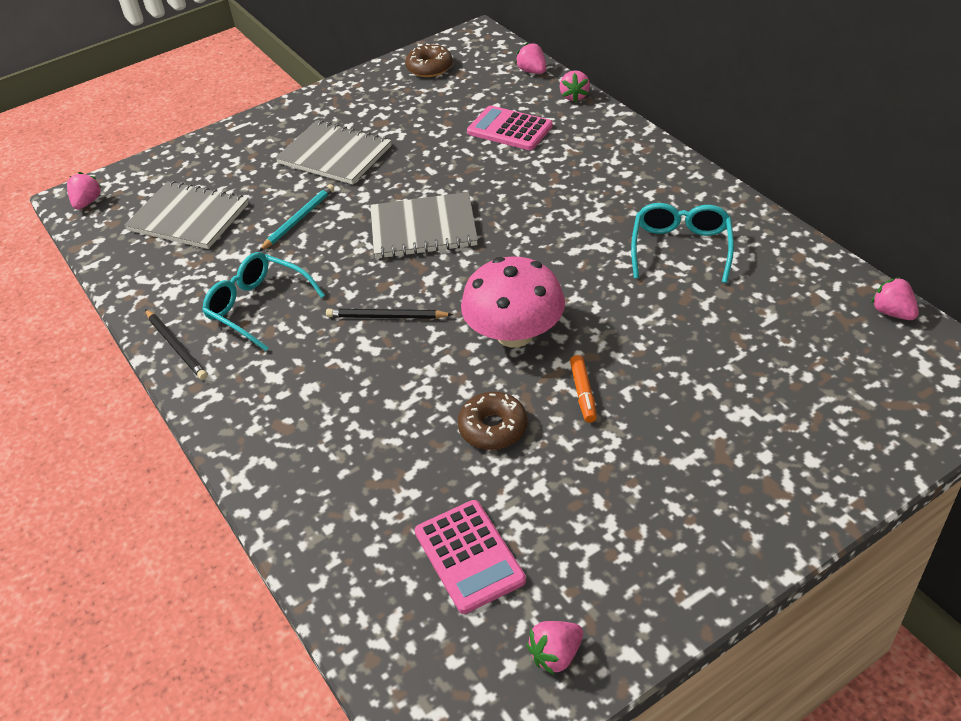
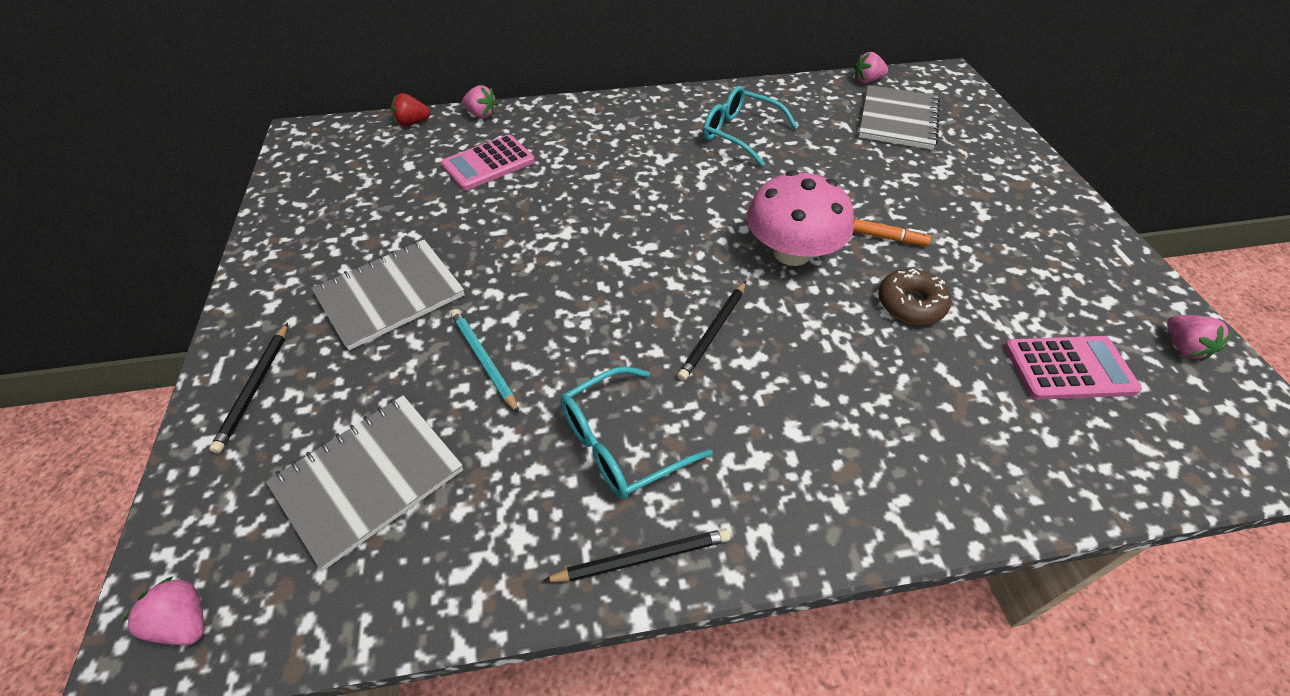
camera: 70 degrees left, 5 degrees up
(232, 146) = (255, 388): none -> black pencil
(423, 228) = (591, 264): grey notebook -> grey notebook (898, 120)
(429, 68) = (316, 179): brown donut -> none
(532, 71) = (412, 123): pink strawberry -> red strawberry

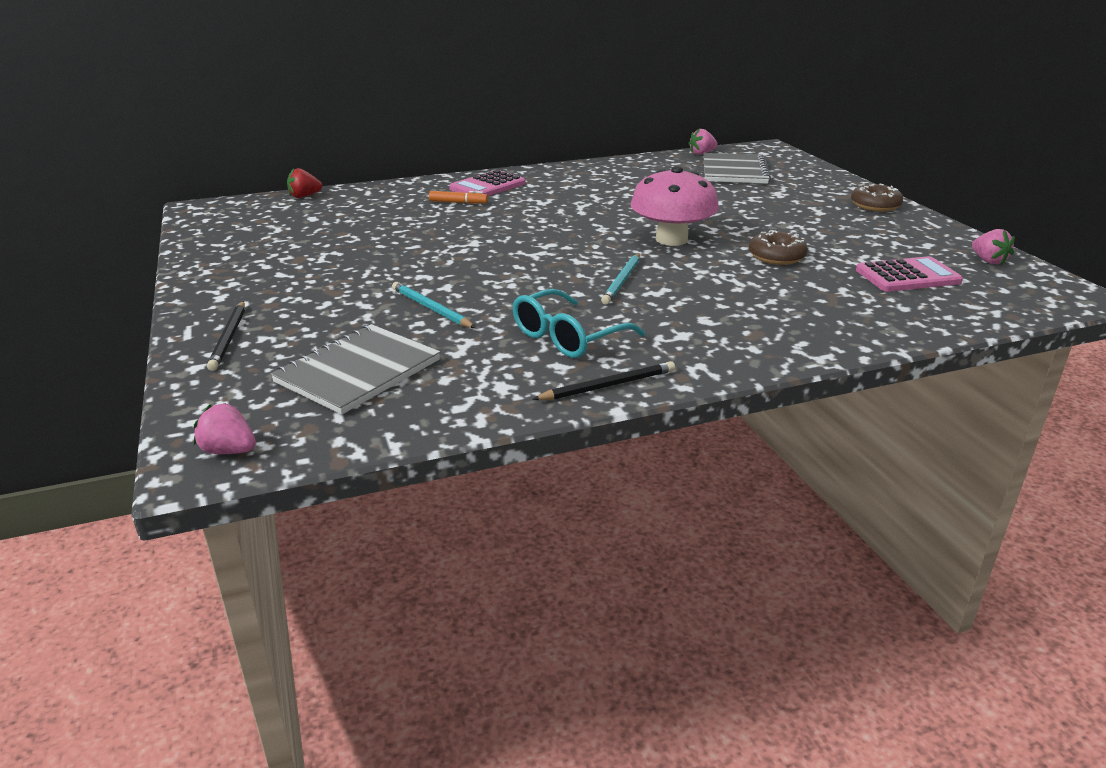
camera: 10 degrees left, 20 degrees down
(390, 295) = (330, 284): grey notebook -> none
(481, 115) = (368, 188): pink strawberry -> none
(488, 163) = (387, 213): pink calculator -> pink calculator (487, 186)
(713, 332) = (622, 281): black pencil -> turquoise pencil
(739, 133) = (604, 185): turquoise glasses -> none
(887, 238) = (747, 227): orange marker -> orange marker (458, 202)
(1056, 208) = (875, 205): none -> brown donut

